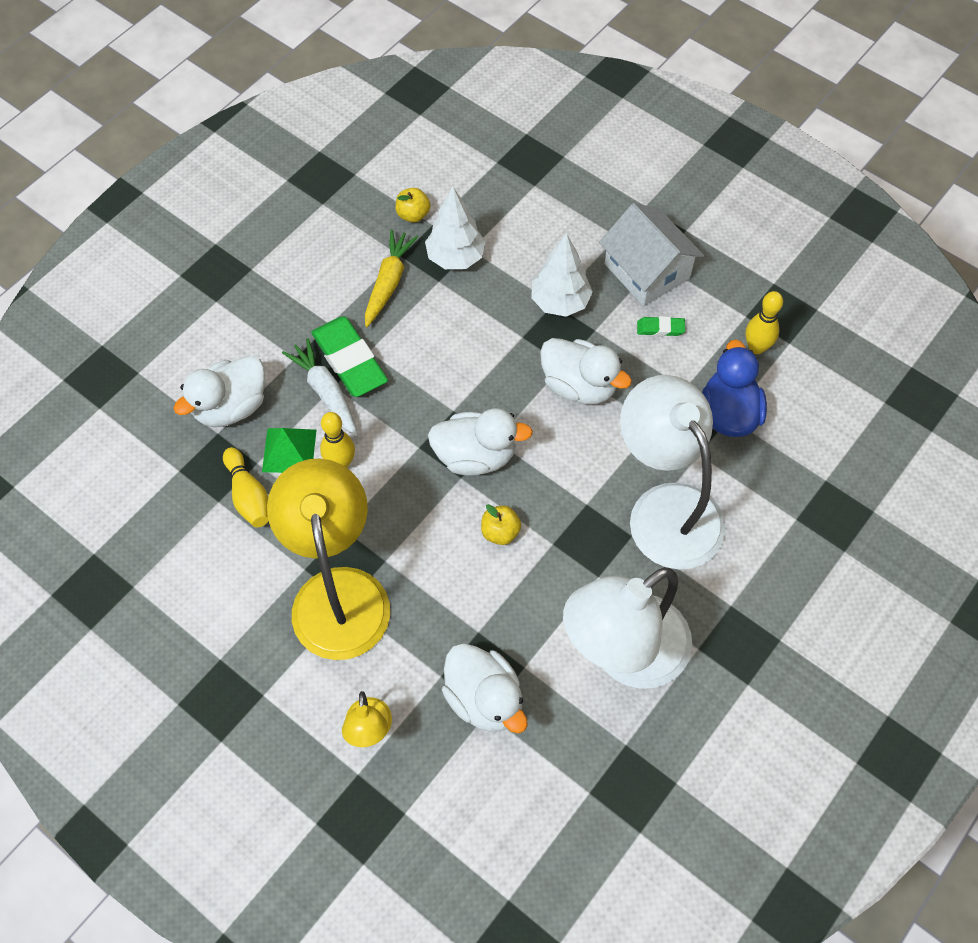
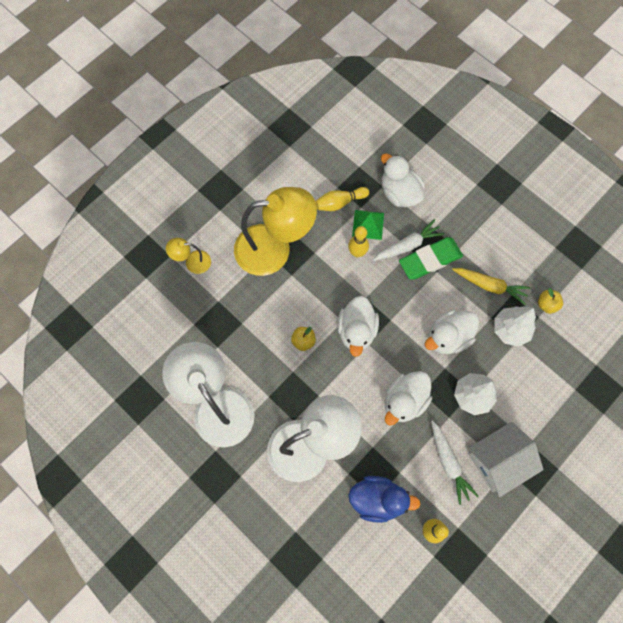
camera: 95 degrees right, 10 degrees up
(484, 699) = (201, 323): white duck -> white duck (448, 337)
(660, 328) = (449, 463): green eraser -> white carrot

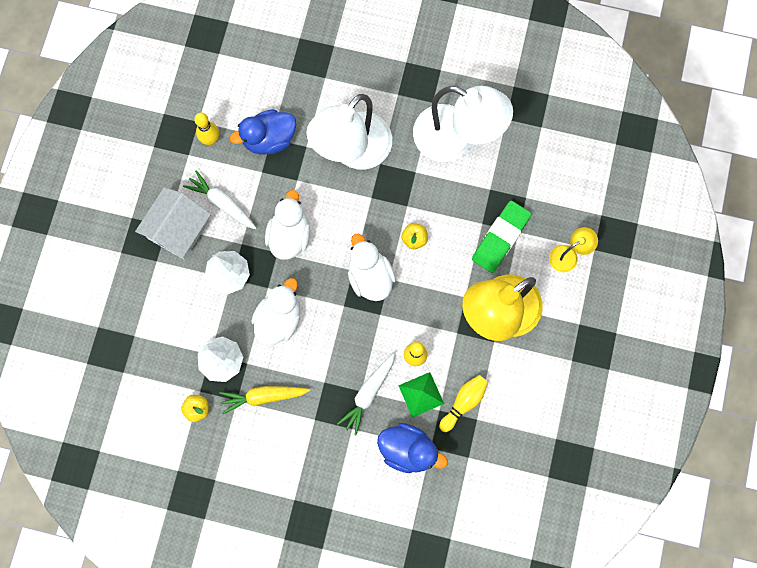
camera: 150 degrees right, 5 degrees up
(399, 193) = (408, 450): white duck -> blue duck
(430, 260) = (337, 391): green eraser -> green eraser (500, 238)

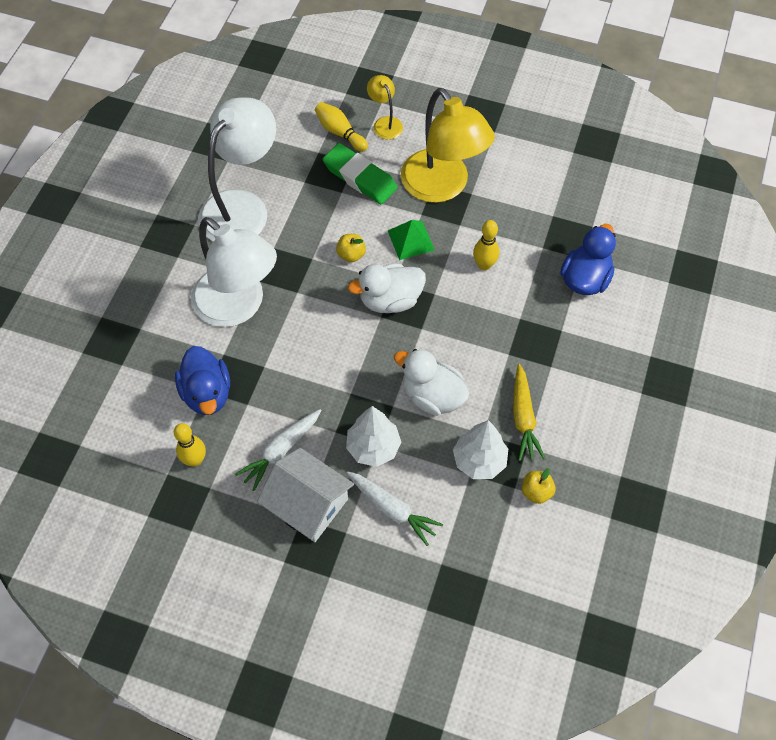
camera: 85 degrees left, 15 degrees down
(289, 236) = (332, 378): white duck -> none
(368, 394) = (523, 311): white carrot -> white carrot (392, 509)
(421, 394) = (525, 262): green pyramid -> green pyramid (411, 240)
(464, 402) = (535, 225): yellow bowling pin -> yellow bowling pin (340, 132)

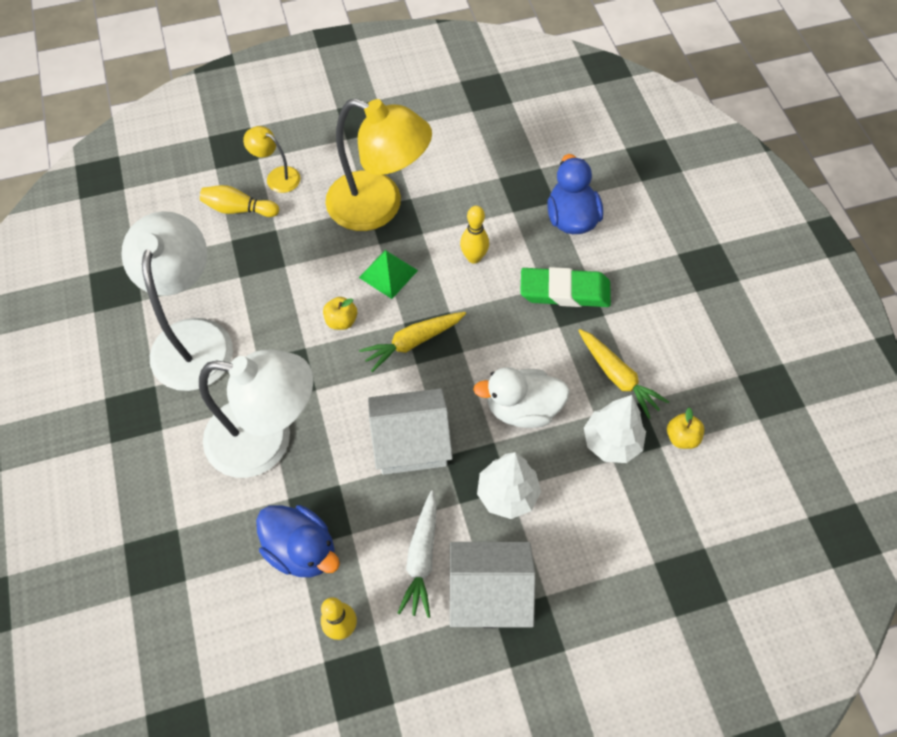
camera: 35 degrees left, 0 degrees up
(334, 369) = (411, 442): none -> white house
(360, 177) = (292, 241): green eraser -> green eraser (564, 291)
(390, 300) = (413, 342): white duck -> yellow carrot
(392, 509) = (571, 542): white carrot -> none

